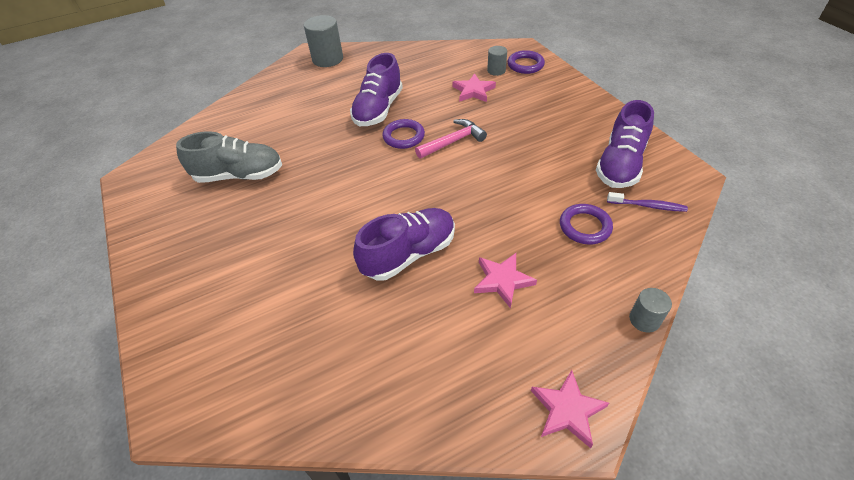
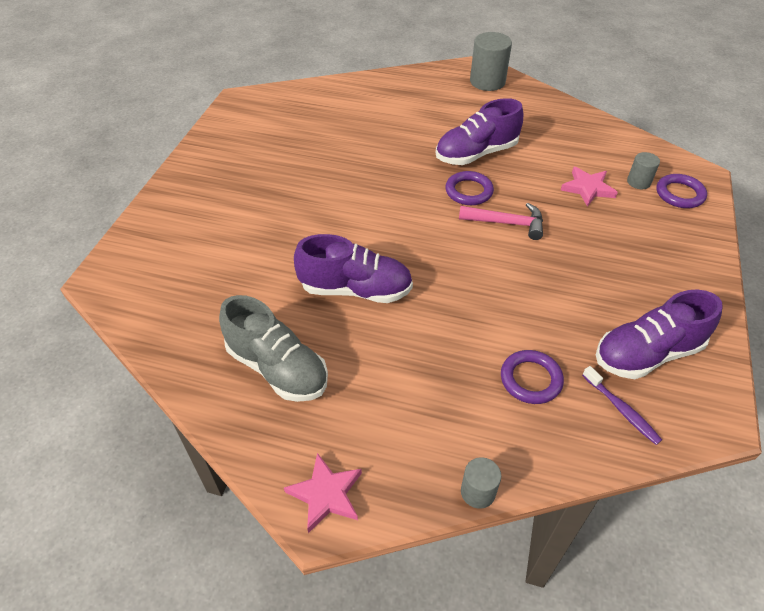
camera: 40 degrees right, 0 degrees up
(239, 175) = (308, 143): grey shoe -> grey shoe (277, 368)
(502, 280) = (400, 365): pink star -> none

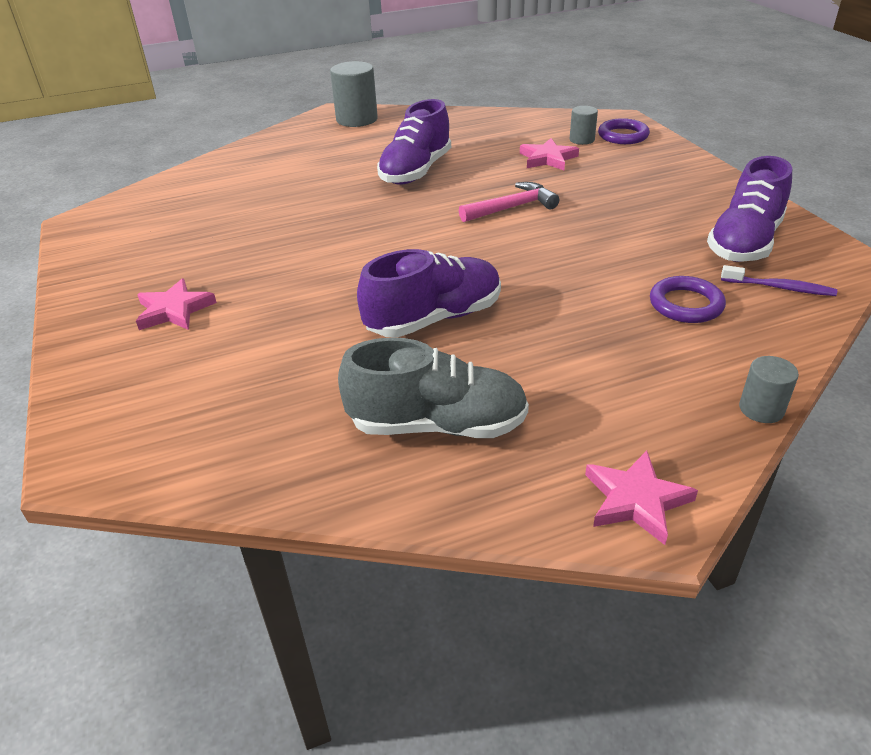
camera: 35 degrees left, 10 degrees down
(226, 198) = (174, 310): none -> pink star
(469, 191) = (445, 199): purple ring -> none

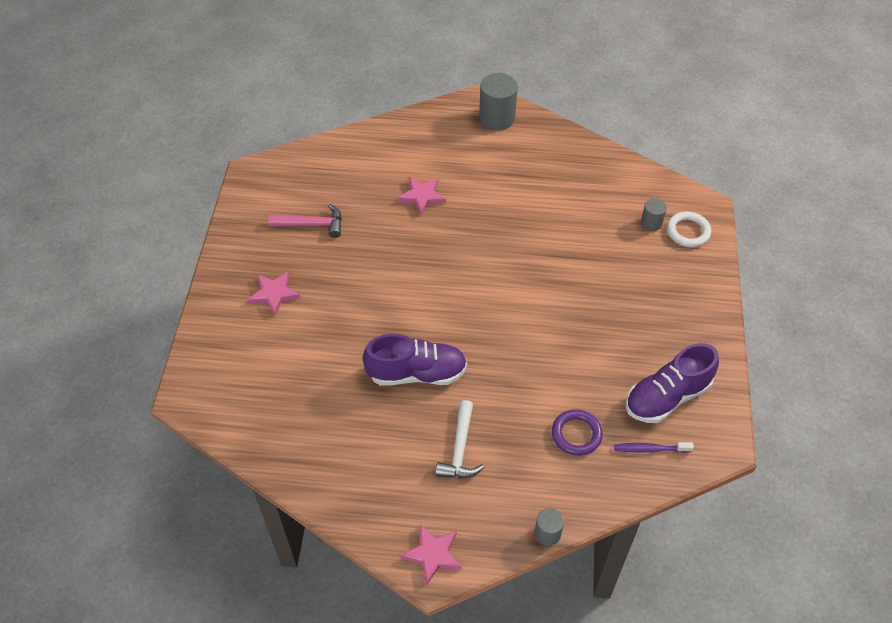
camera: 25 degrees right, 15 degrees up
(416, 171) = (499, 210): purple shoe -> none
(437, 425) = (368, 457): grey shoe -> none
(512, 207) = (538, 285): pink hammer -> pink hammer (312, 224)
(547, 158) = (606, 237): pink star -> pink star (422, 196)
(560, 369) = (460, 449): none -> white hammer
(623, 136) = (688, 232): purple ring -> white ring
(780, 288) = (650, 449): purple toothbrush -> purple toothbrush turned 135 degrees clockwise

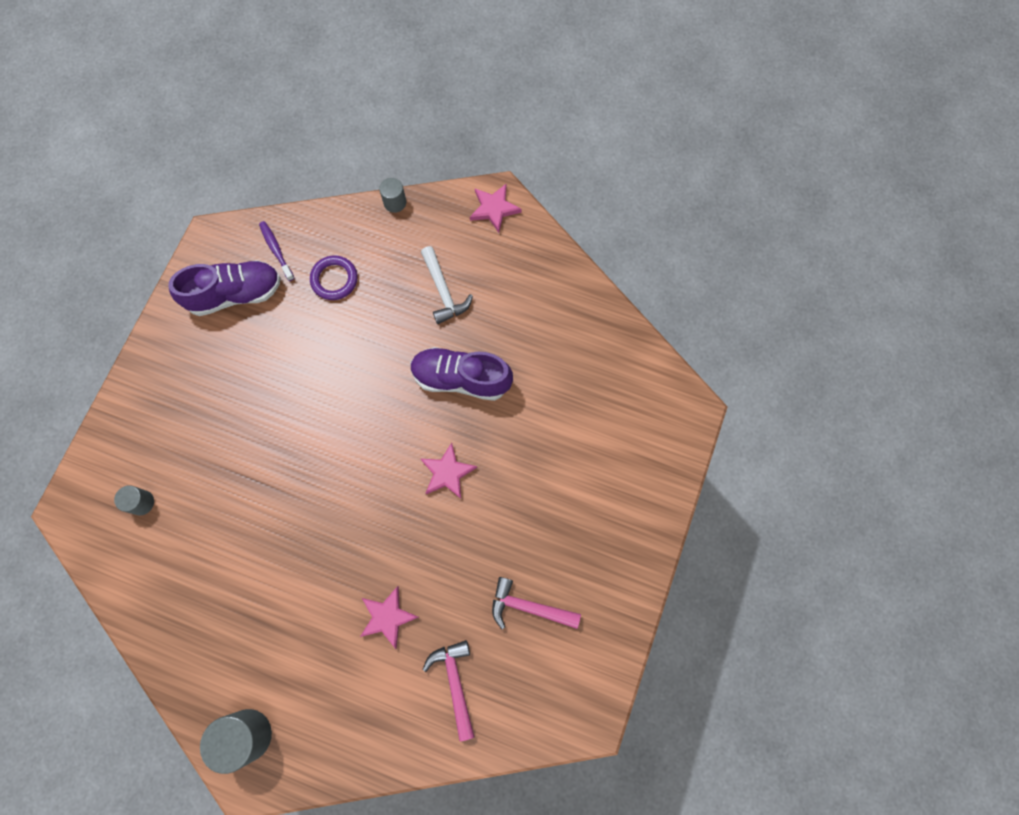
camera: 165 degrees left, 20 degrees up
(274, 294) = (588, 515): pink star -> pink star (447, 473)
(358, 172) = (455, 682): none -> pink hammer
(460, 449) = (443, 291): white hammer -> white hammer turned 135 degrees clockwise
(650, 449) = (276, 250): purple toothbrush -> purple toothbrush turned 135 degrees counterclockwise
(688, 232) = (108, 479): white ring -> none

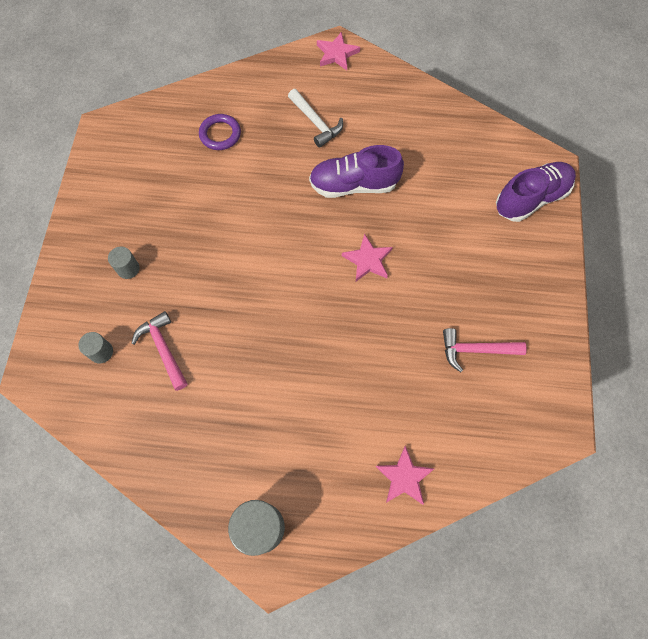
camera: 15 degrees left, 5 degrees down
(235, 294) = (137, 164): purple shoe -> purple shoe (531, 199)
(276, 250) = (162, 123): purple toothbrush -> none
(387, 617) = (356, 390): pink star -> pink star (404, 477)
(395, 202) = (253, 66): grey cylinder -> grey cylinder (128, 269)
(455, 682) = (434, 429): pink hammer -> pink hammer (163, 349)

